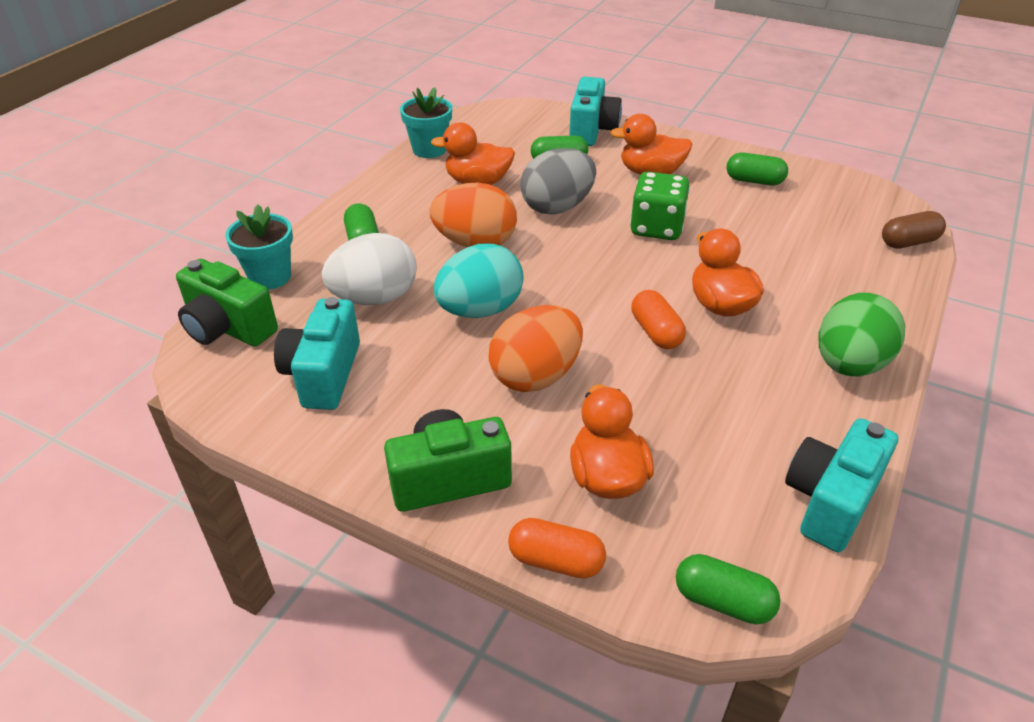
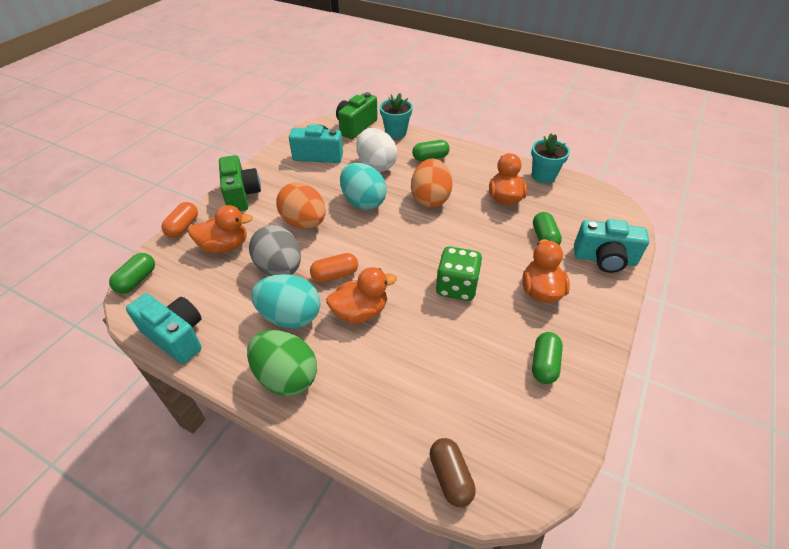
camera: 90 degrees right, 5 degrees up
(557, 207) = (478, 235): grey egg -> grey egg (280, 268)
(748, 371) = (290, 316): none -> turquoise egg

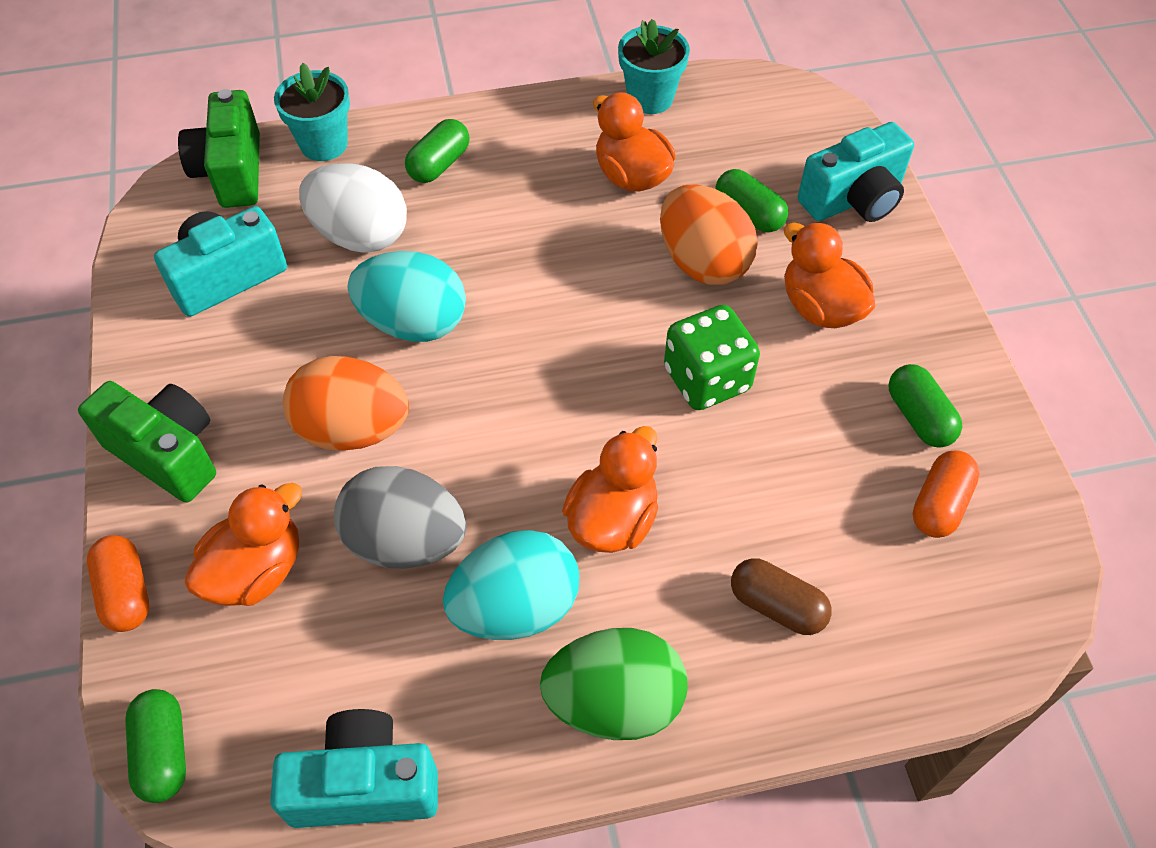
camera: 40 degrees left, 10 degrees up
(335, 275) = (509, 487): orange capsule -> orange capsule (939, 504)
(430, 199) = (519, 247): orange egg -> orange egg (702, 262)
(450, 477) = (952, 656): brown capsule -> brown capsule (777, 605)

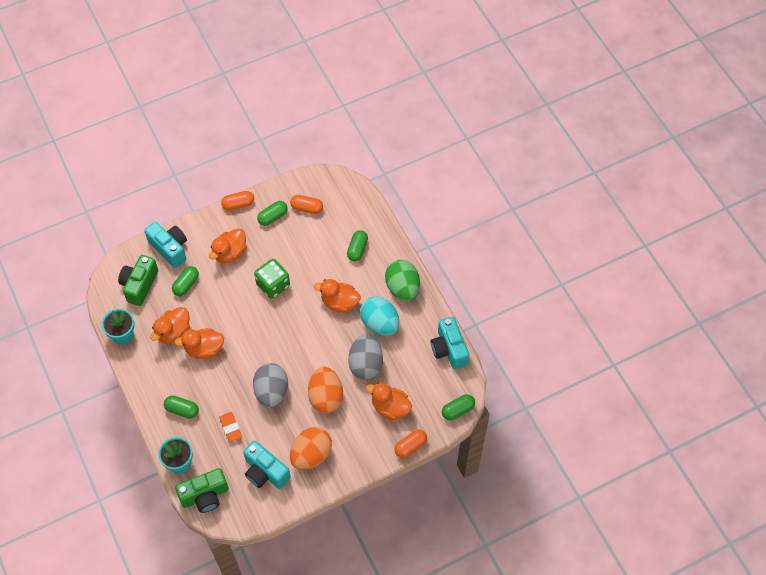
camera: 105 degrees left, 5 degrees up
(167, 453) = (353, 458): green camera -> green camera (139, 285)
(360, 235) = (231, 428): white egg -> orange eraser
(413, 323) = (272, 392): turquoise egg -> grey egg
(570, 220) = (204, 349): none -> orange duck
(702, 262) = (216, 296): orange egg -> orange egg (311, 454)
(777, 605) = (357, 249): brown capsule -> green capsule
(968, 348) = (238, 204): none -> orange capsule

